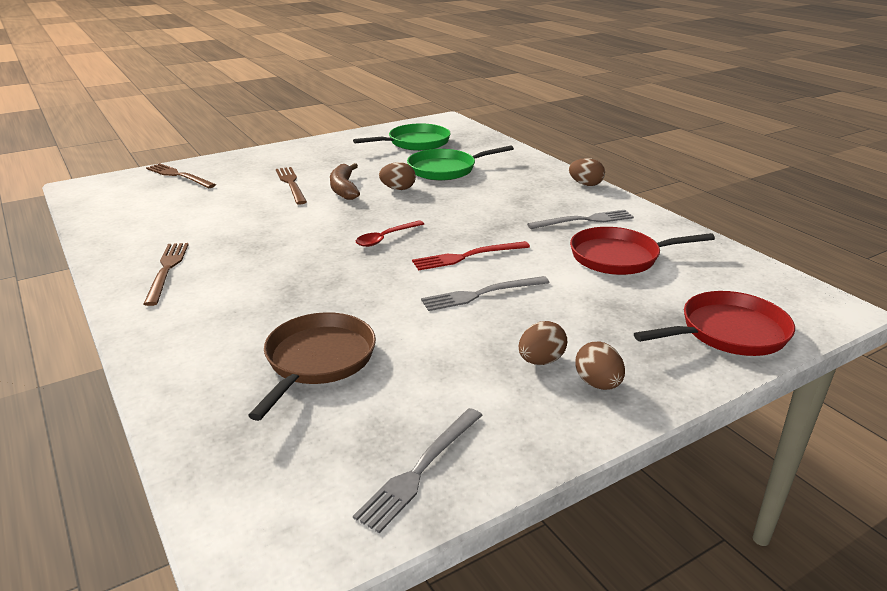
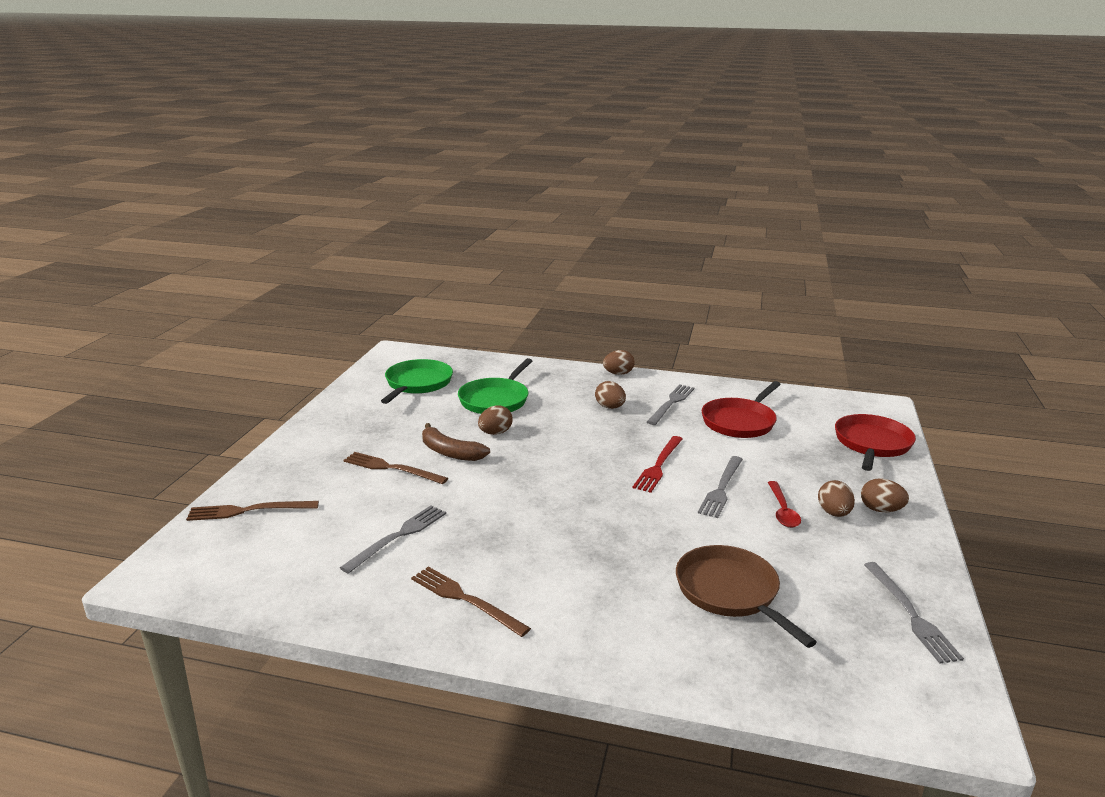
camera: 45 degrees left, 5 degrees down
(212, 221) = (398, 536): none -> grey fork
(385, 238) = (576, 479): red spoon -> red spoon (782, 511)
(522, 204) = (610, 407): none -> brown egg

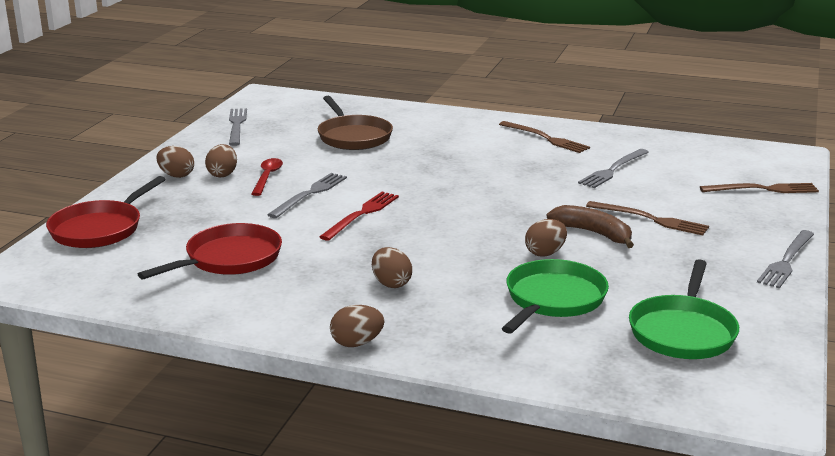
camera: 175 degrees left, 0 degrees up
(671, 403) = (302, 287): grey fork -> grey fork (786, 261)

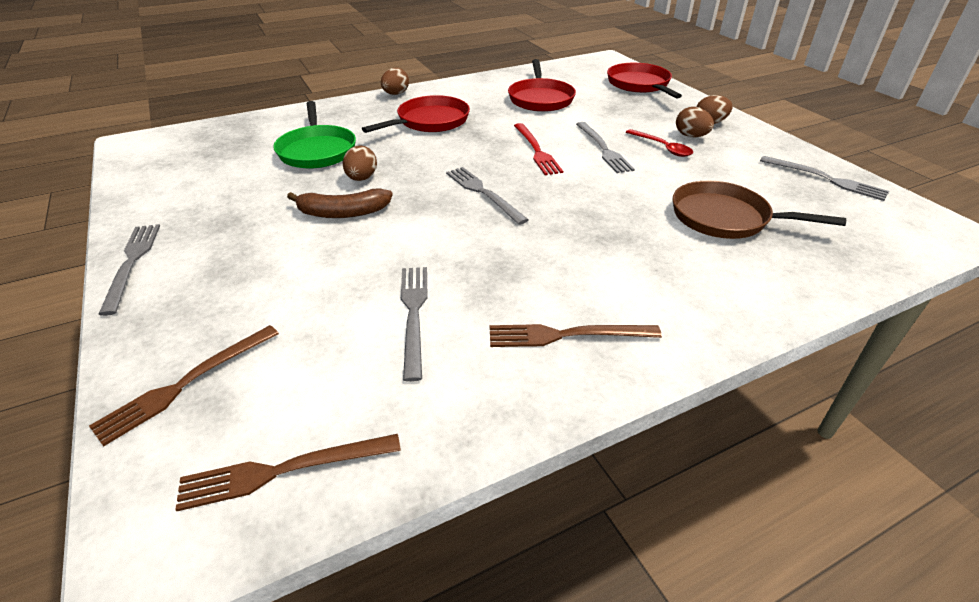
camera: 135 degrees right, 15 degrees up
(391, 283) = (430, 121): brown egg -> red pan
(468, 204) = (483, 193): none -> grey fork
(650, 219) = (303, 254): brown fork -> brown fork (283, 470)
(683, 331) = (208, 164): green pan -> none

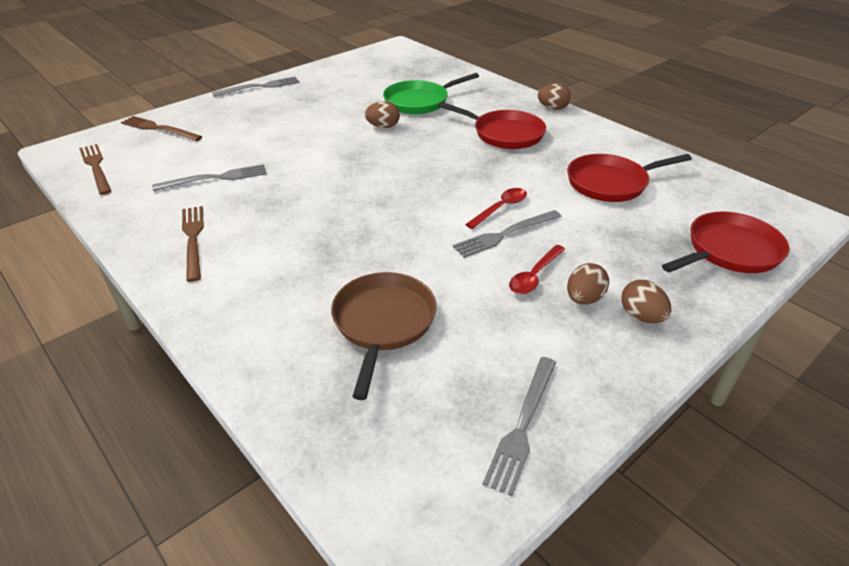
camera: 75 degrees right, 0 degrees up
(343, 213) = (331, 131): brown banana -> none
(483, 193) = (381, 179): grey fork -> none
(536, 150) = (476, 195): red fork -> none
(562, 144) = (500, 208): none -> red spoon

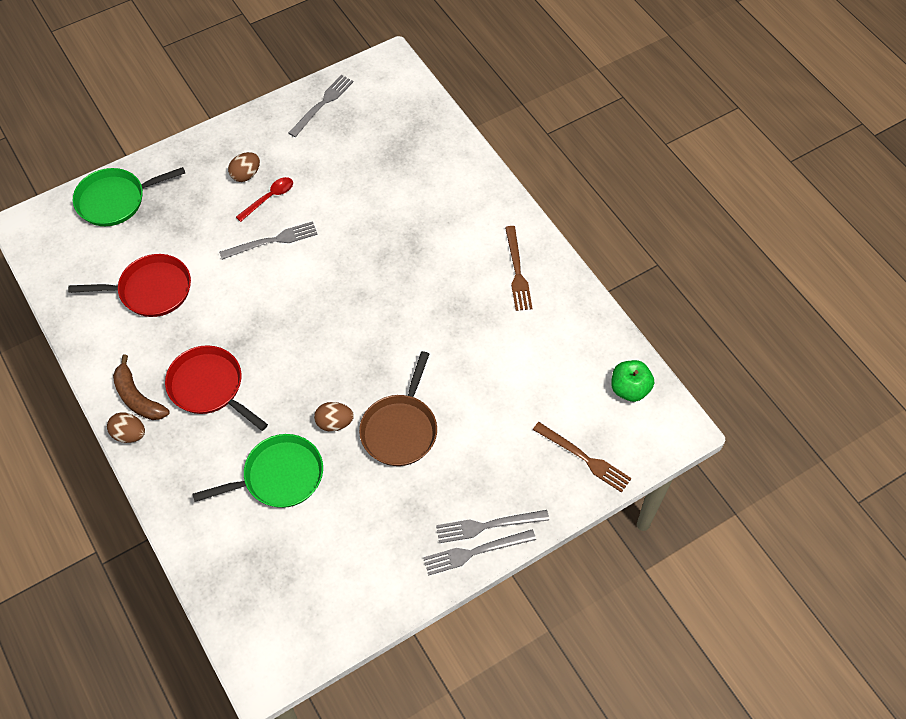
camera: 170 degrees left, 20 degrees up
(96, 167) = (629, 389): brown fork -> green apple
(215, 178) = (509, 352): grey fork -> grey fork (488, 526)
(383, 323) = (383, 175): brown pan -> brown pan (400, 429)
(500, 208) = (263, 271): red spoon -> none
(562, 124) = (137, 397): none -> brown banana
(641, 316) = (217, 157): brown egg -> none
(729, 251) = (115, 200): red pan -> green pan

